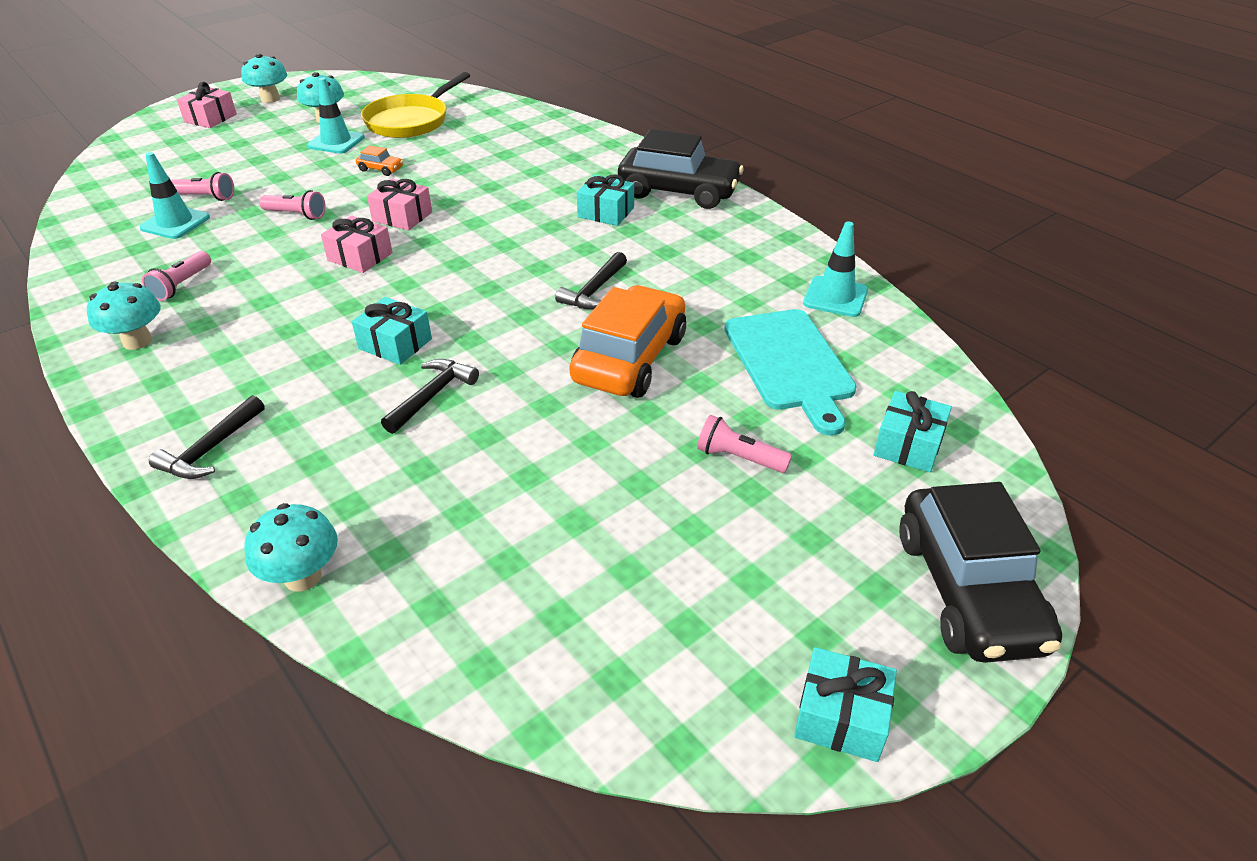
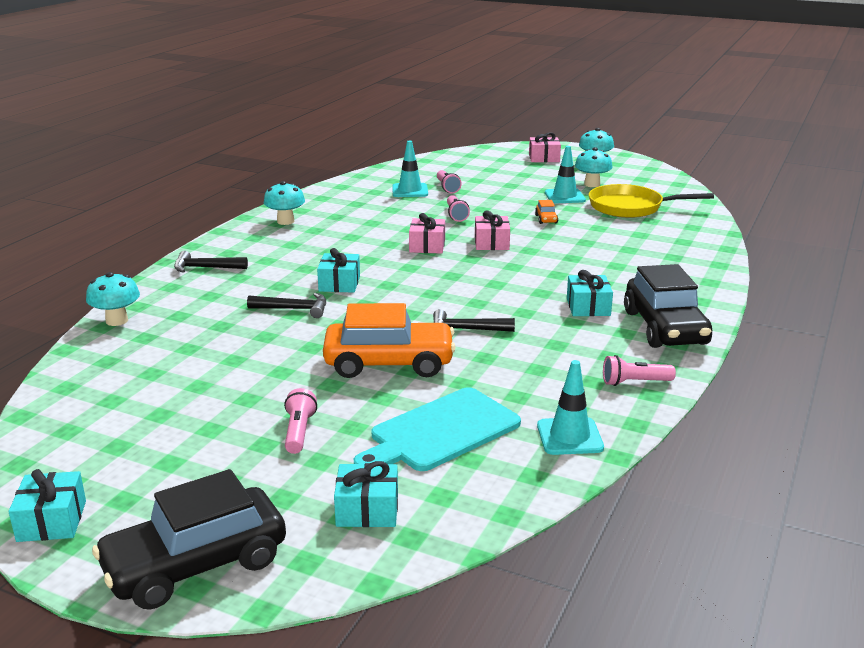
camera: 65 degrees right, 15 degrees down
(182, 285) = (347, 213): pink flashlight -> pink flashlight (634, 382)

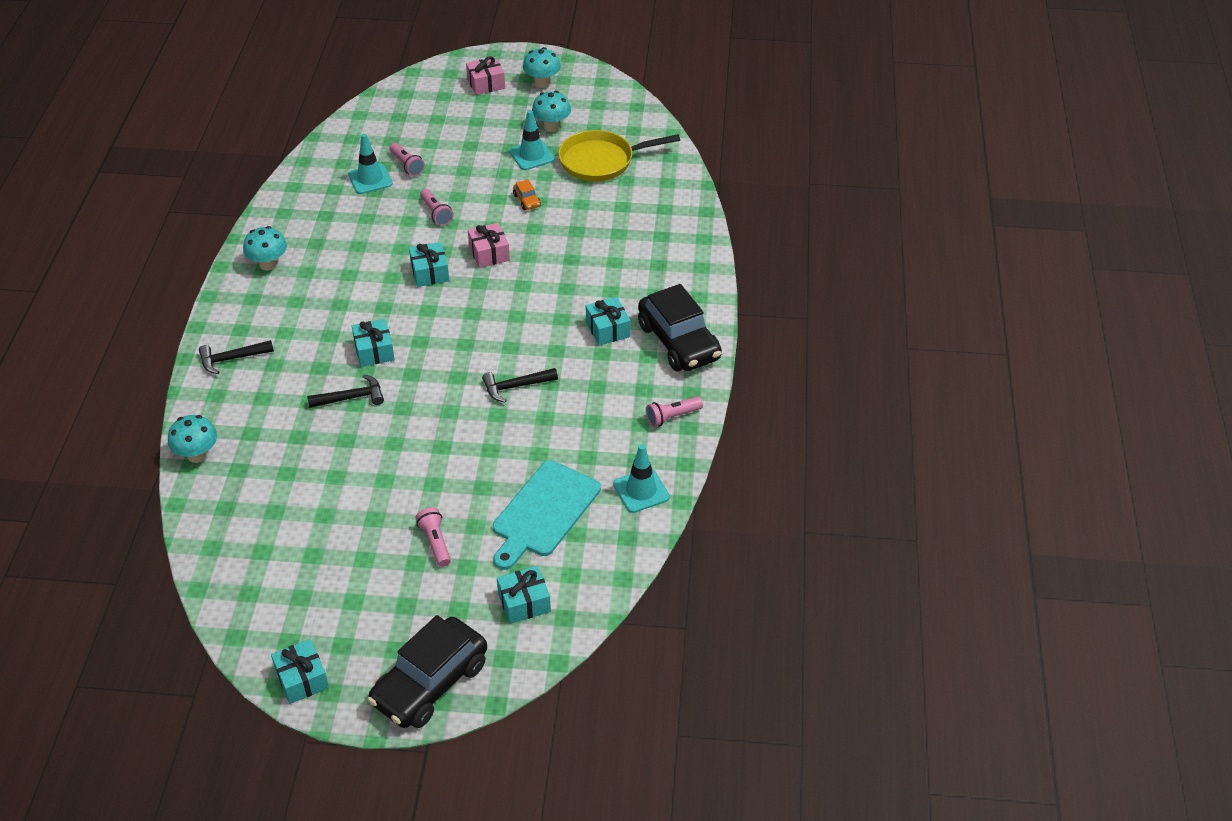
camera: 20 degrees left, 20 degrees up
(389, 363) = (469, 446): orange car -> none
(427, 246) = (430, 272): pink gift -> turquoise gift

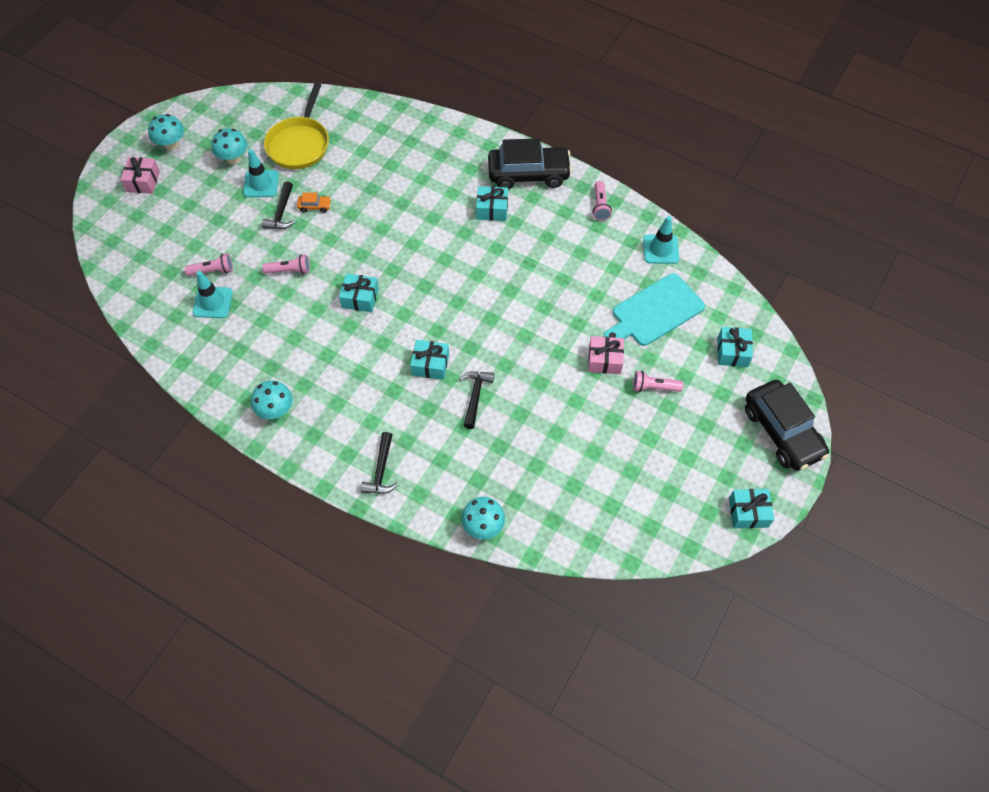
camera: 65 degrees left, 15 degrees up
(489, 253) = (362, 252): pink gift -> pink gift (604, 360)
(516, 387) = (521, 285): black hammer -> black hammer (281, 212)
(544, 512) = (654, 312): turquoise cutting board -> turquoise cutting board turned 90 degrees clockwise

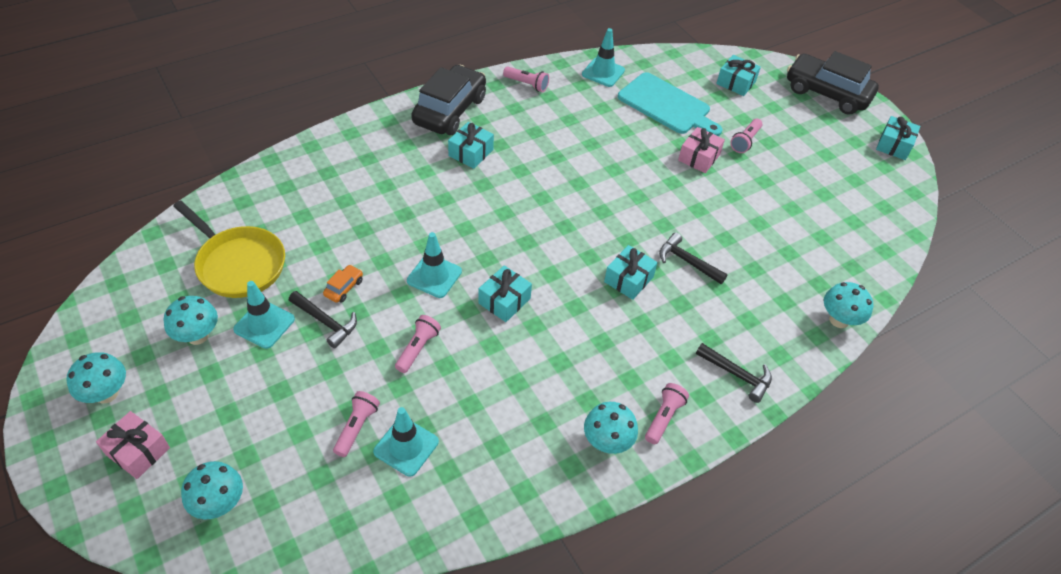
camera: 65 degrees left, 10 degrees down
(130, 236) = (219, 503): none -> turquoise mushroom
(315, 436) = (663, 417): none -> pink flashlight
(356, 248) = (434, 276): none -> turquoise traffic cone
(654, 312) = (667, 105): turquoise cutting board -> turquoise cutting board turned 45 degrees counterclockwise
(782, 432) = (826, 93): black car -> black car turned 150 degrees counterclockwise

